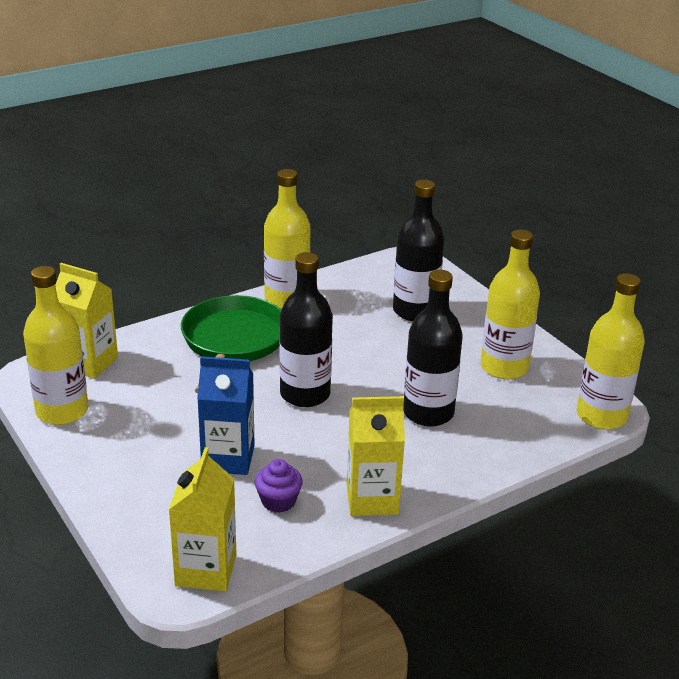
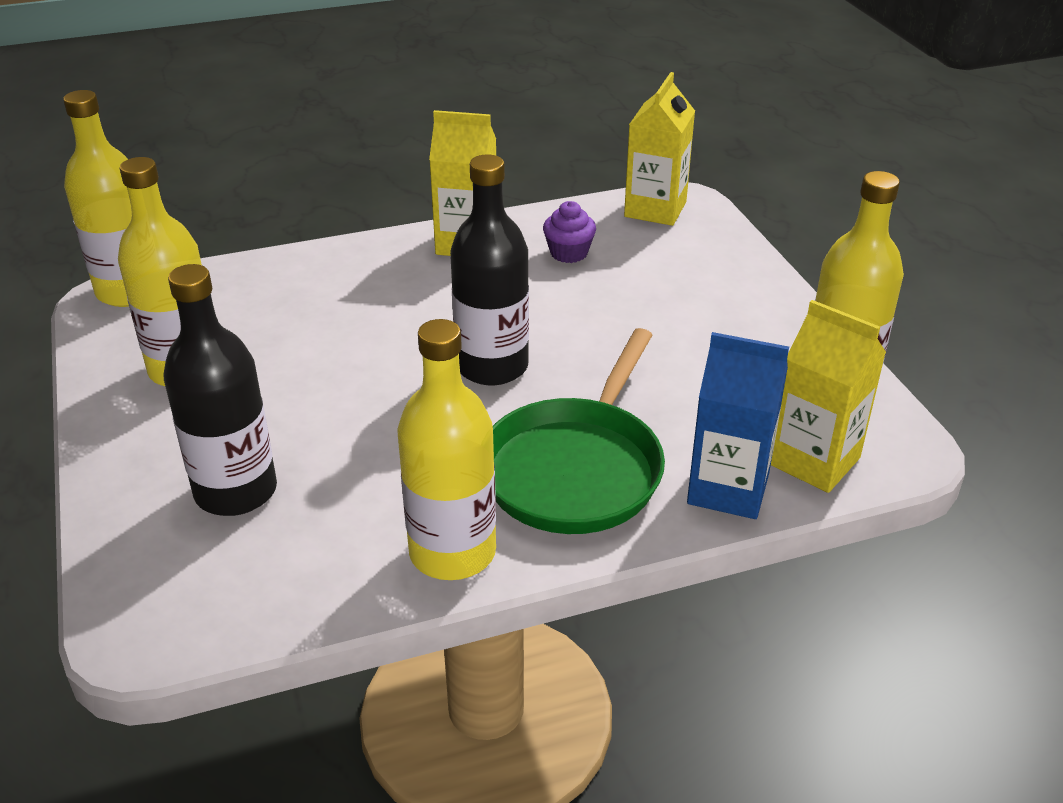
camera: 165 degrees left, 5 degrees up
(228, 458) = (616, 300): blue carton -> blue carton (728, 489)
(428, 413) = (341, 321): black bottle -> none

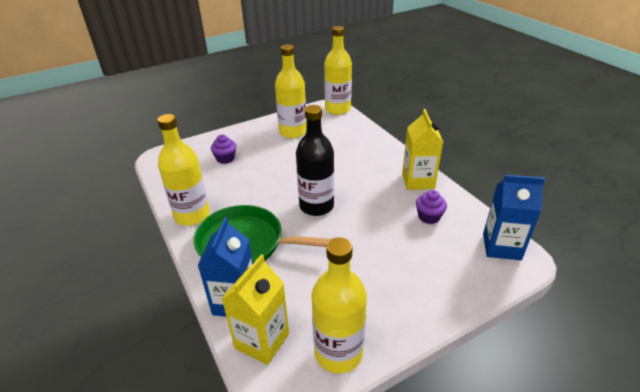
camera: 80 degrees right, 0 degrees up
(236, 491) = (225, 158): black bottle -> purple cupcake
(655, 209) = (501, 247): yellow carton -> blue carton

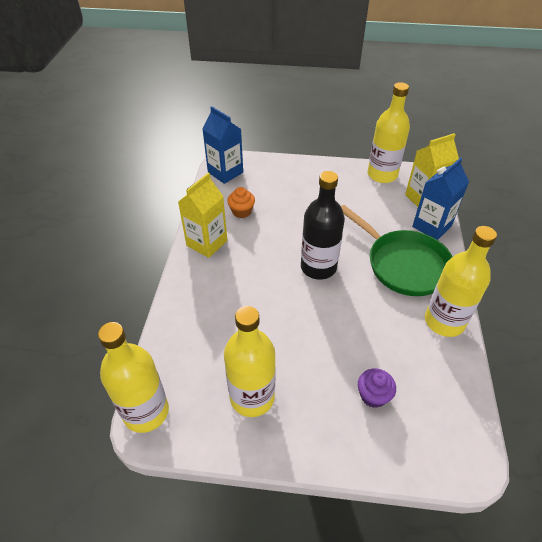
camera: 145 degrees left, 10 degrees up
(429, 217) = (241, 211): purple cupcake -> orange cupcake

